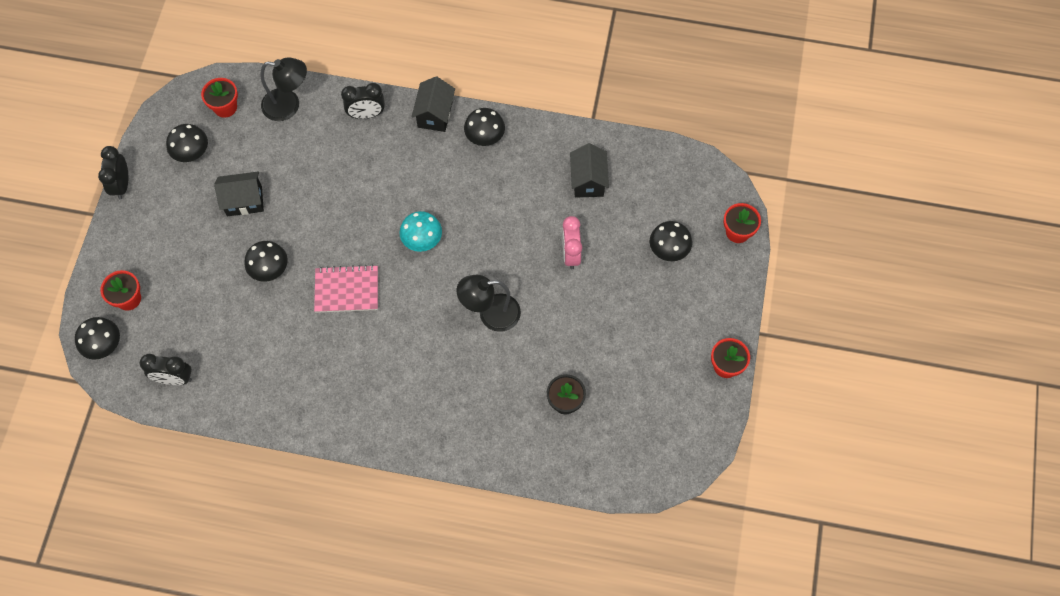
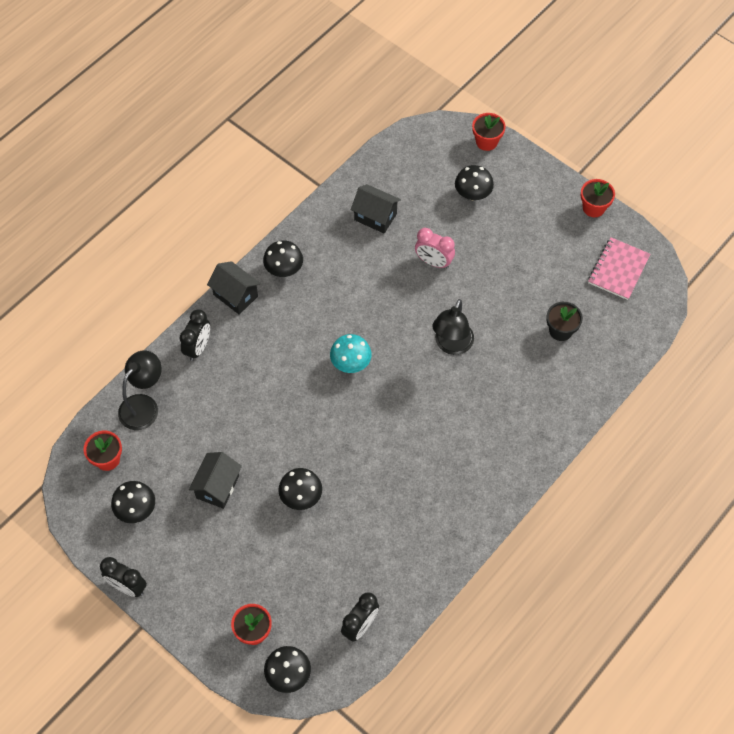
camera: 60 degrees left, 5 degrees down
(347, 290) = (361, 443): pink notebook -> pink notebook (618, 270)

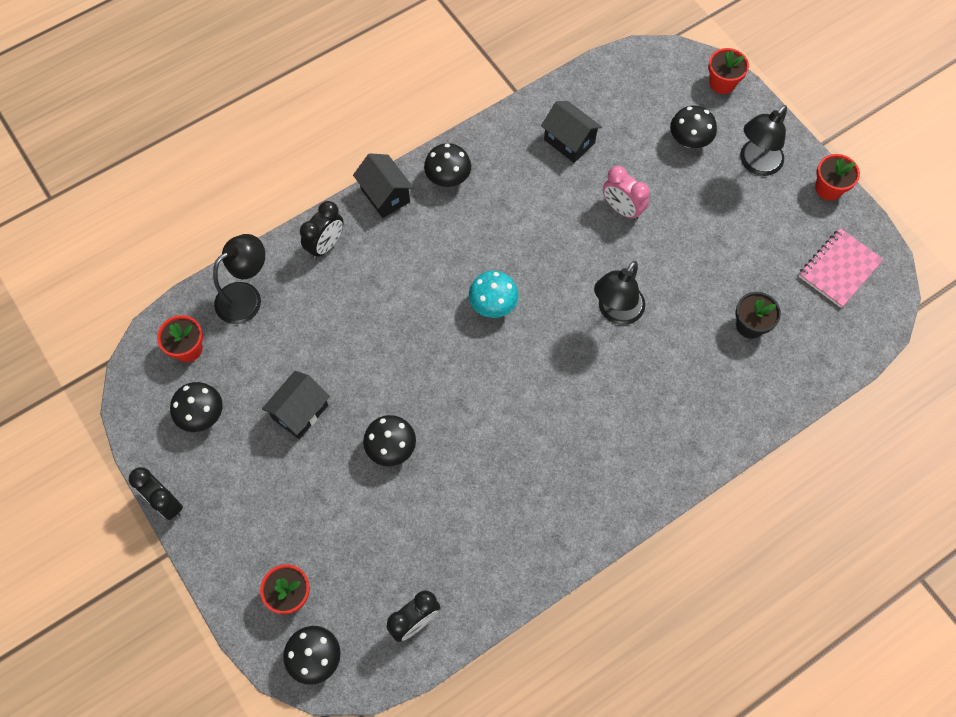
camera: 15 degrees right, 5 degrees up
(531, 201) = (755, 164): none -> black lamp

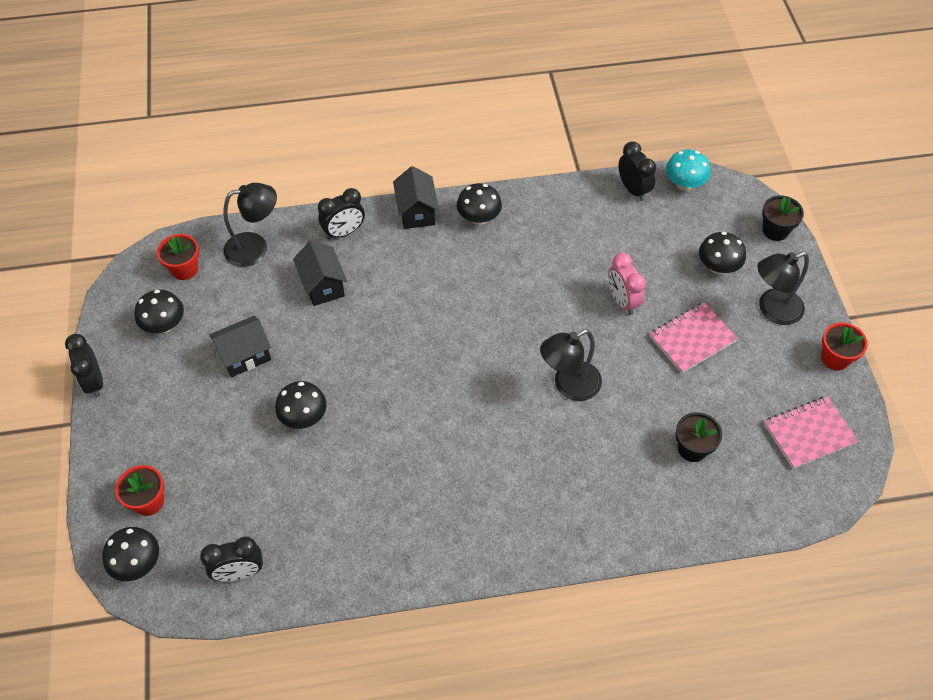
camera: 25 degrees right, 10 degrees down
(493, 304) = (460, 335): turquoise mushroom -> turquoise mushroom (684, 184)
(569, 141) = (604, 227): black house -> black house (323, 285)
(576, 91) = (633, 189): none -> black clock
(700, 221) = (692, 339): none -> pink notebook
(722, 83) = (775, 230): red flower pot -> black flower pot

